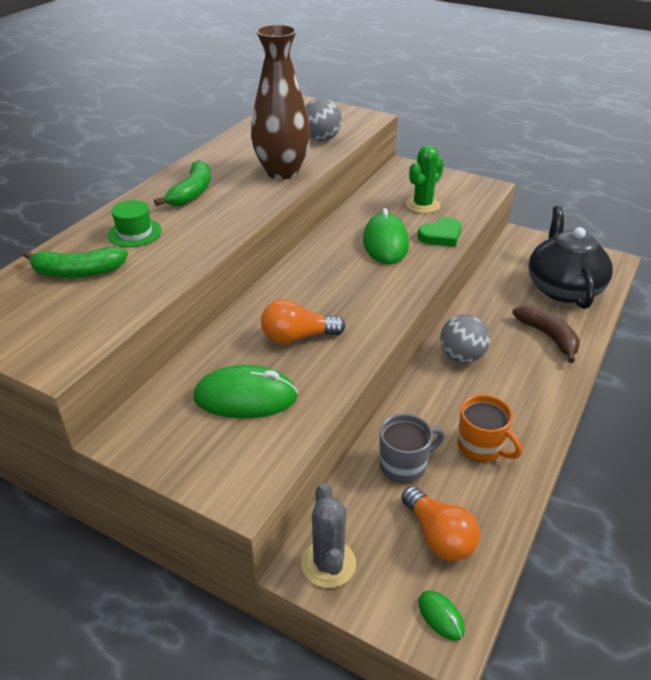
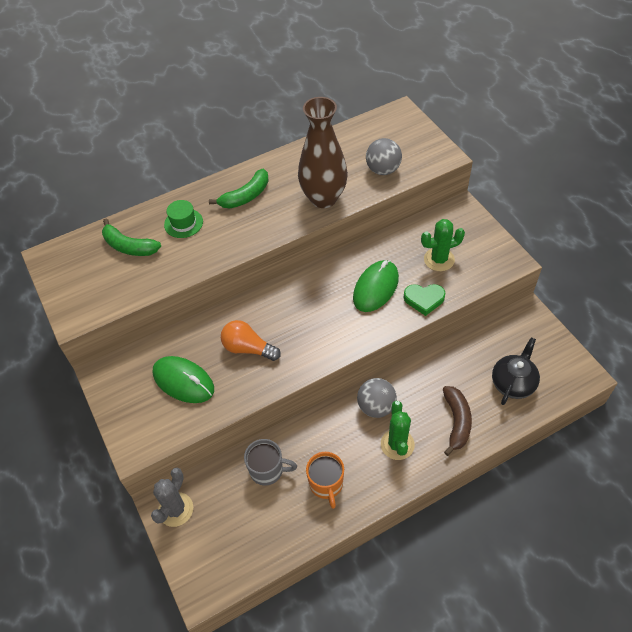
camera: 35 degrees right, 15 degrees up
(438, 536) = (248, 529): orange light bulb -> none
(441, 616) = (209, 577): green mouse -> none
(514, 378) = (397, 444): none -> green cactus
(563, 288) = (513, 383): black teapot -> black teapot, size x0.65

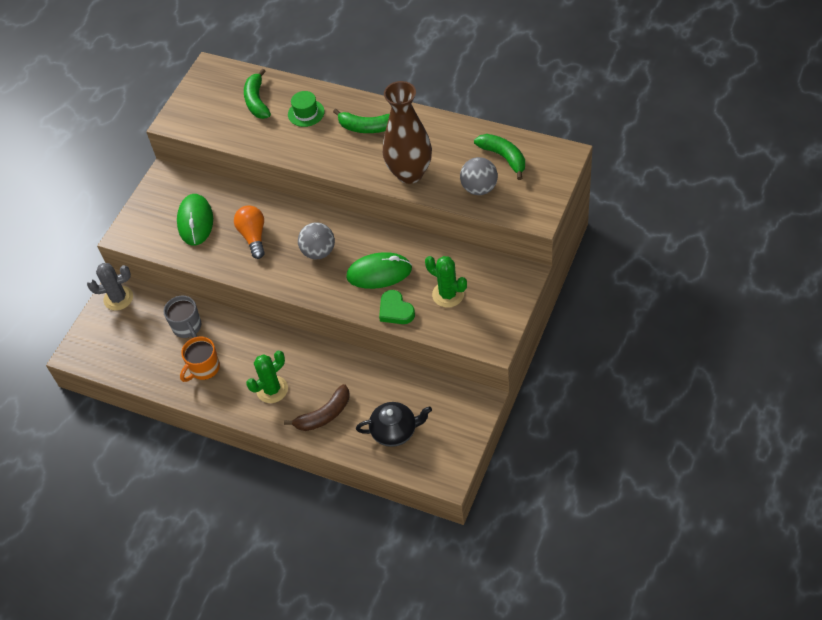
camera: 55 degrees right, 0 degrees up
(367, 141) = (503, 157): none -> green banana
(376, 407) = (294, 356): grey ball -> grey ball (318, 252)

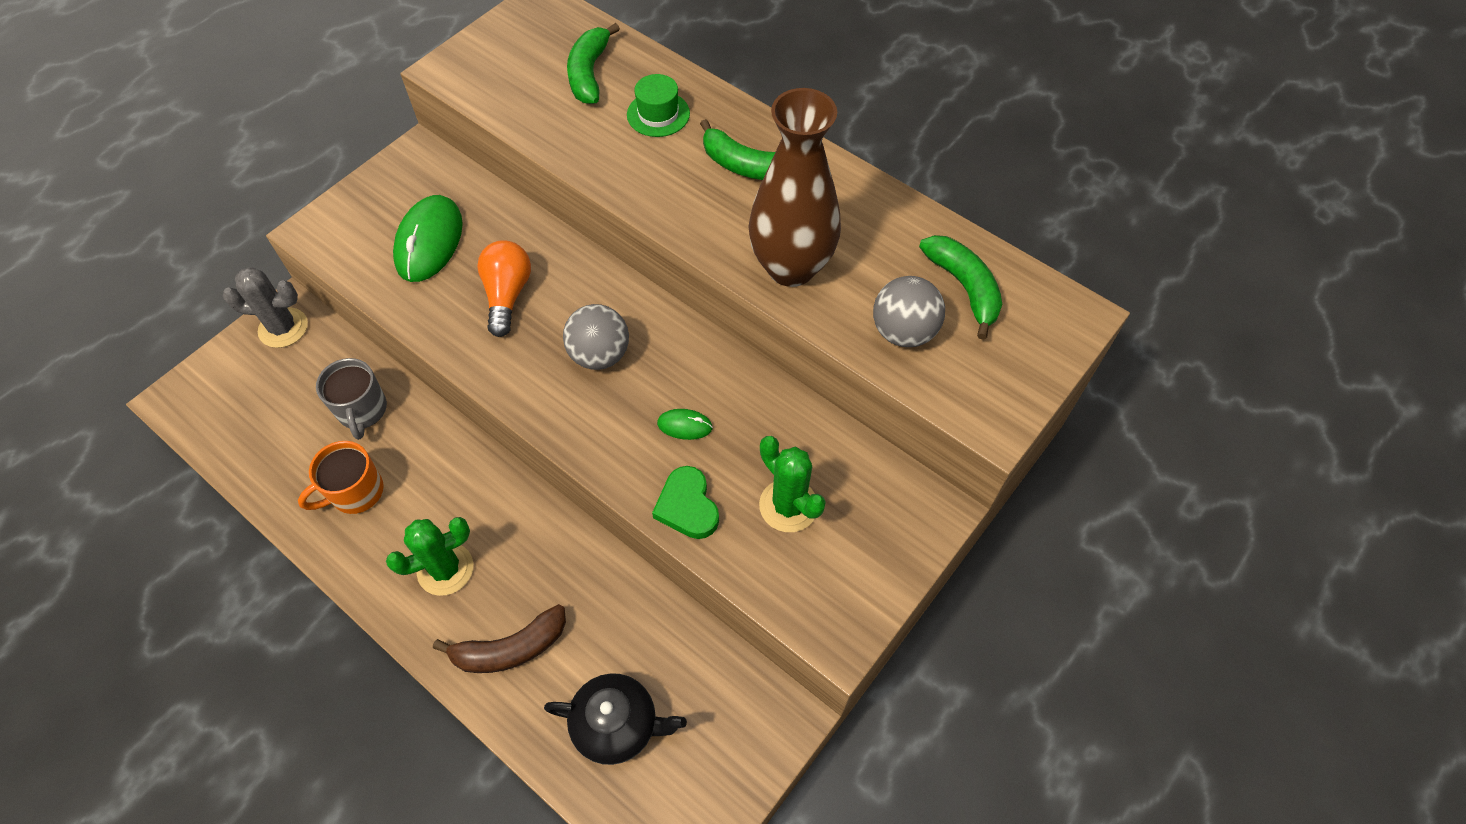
camera: 10 degrees right, 5 degrees up
(379, 273) = (684, 425): green mouse -> green mouse, size x0.47

